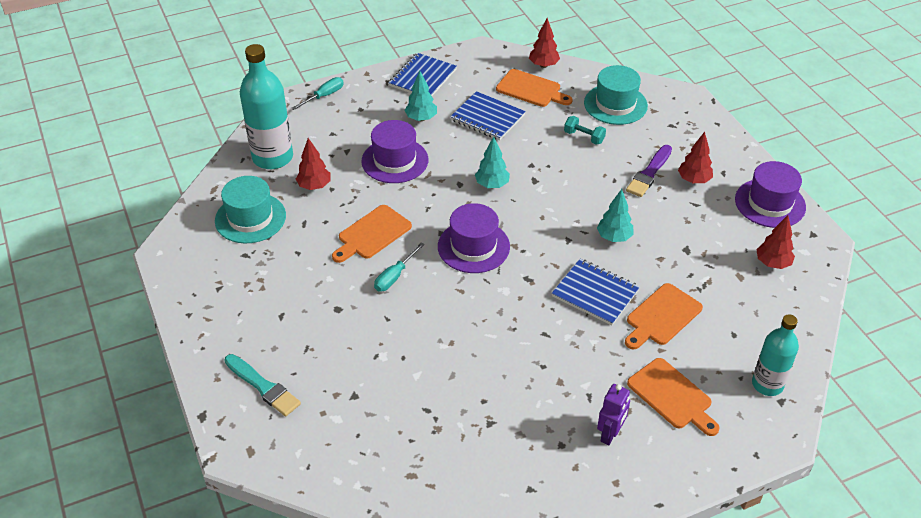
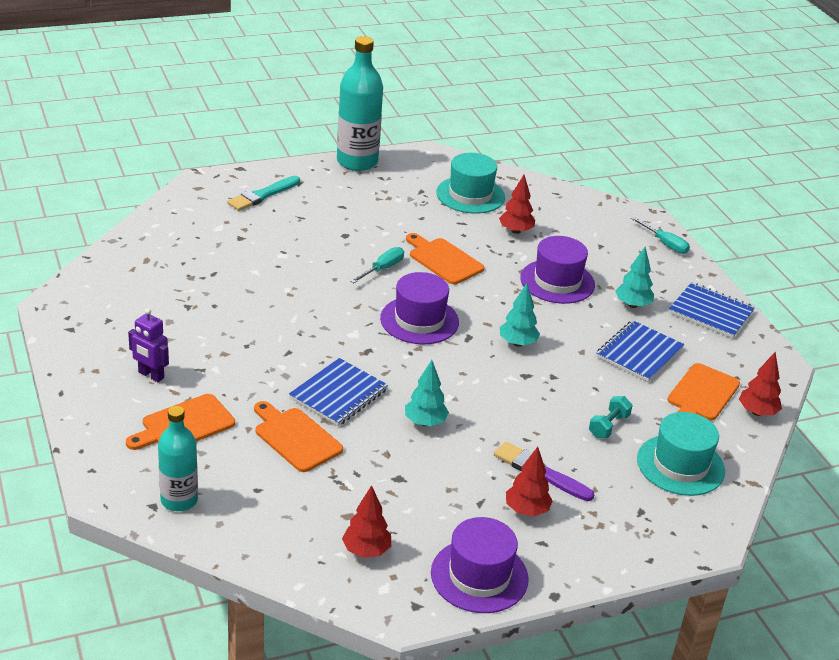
camera: 90 degrees right, 10 degrees down
(272, 157) = (559, 209): turquoise bottle -> turquoise bottle (357, 162)
(395, 276) = (382, 269): turquoise screwdriver -> turquoise screwdriver turned 90 degrees clockwise

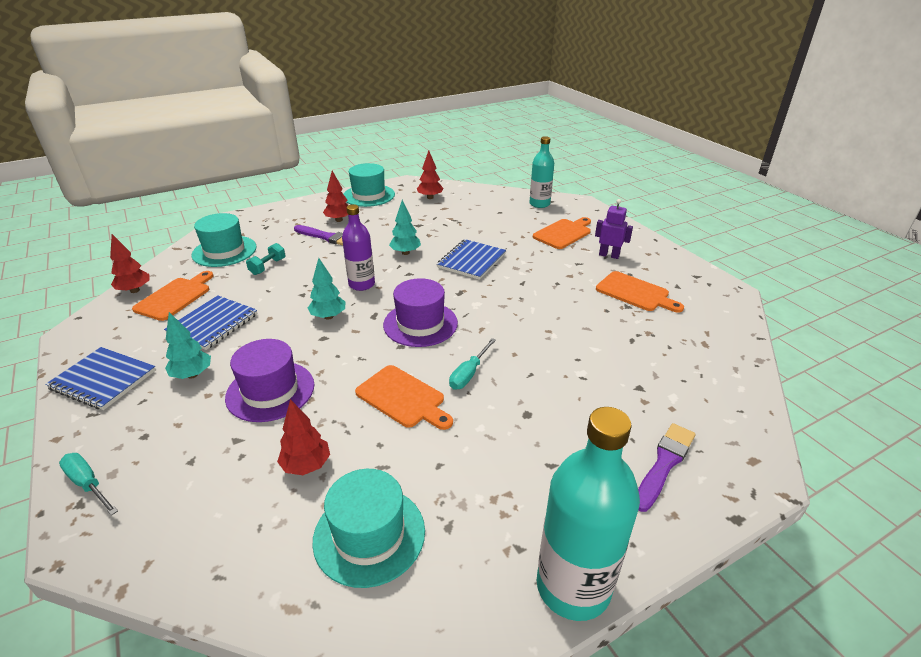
camera: 175 degrees right, 0 degrees up
(262, 195) = (664, 464): turquoise brush -> purple brush
(295, 437) = (490, 235): orange cutting board -> orange cutting board (635, 293)
(479, 576) = (369, 195): purple hat -> turquoise hat
(483, 379) = (362, 284): none -> purple bottle

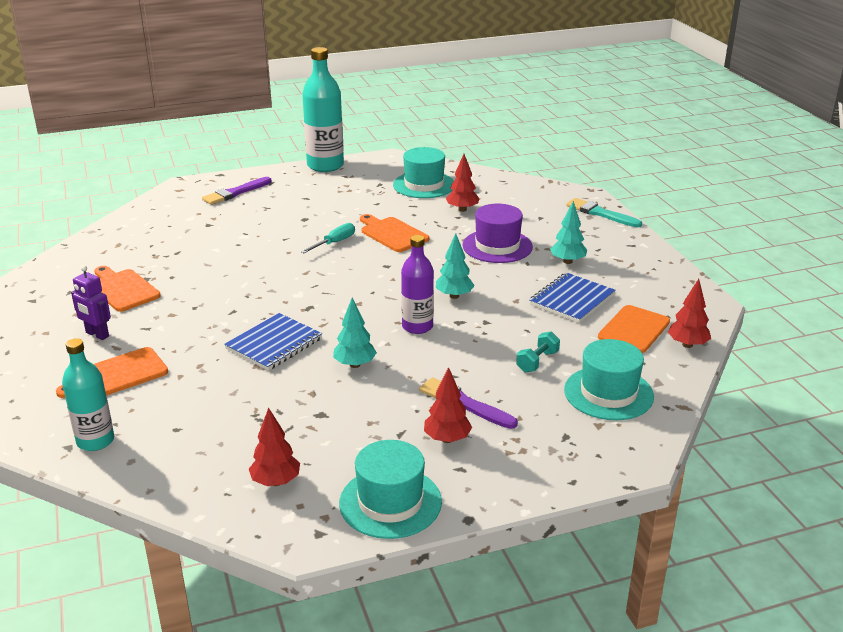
camera: 170 degrees left, 5 degrees down
(88, 484) = (600, 213): turquoise screwdriver -> turquoise brush
(103, 380) = (643, 264): blue notebook -> none
(420, 324) = (362, 281): purple hat -> none

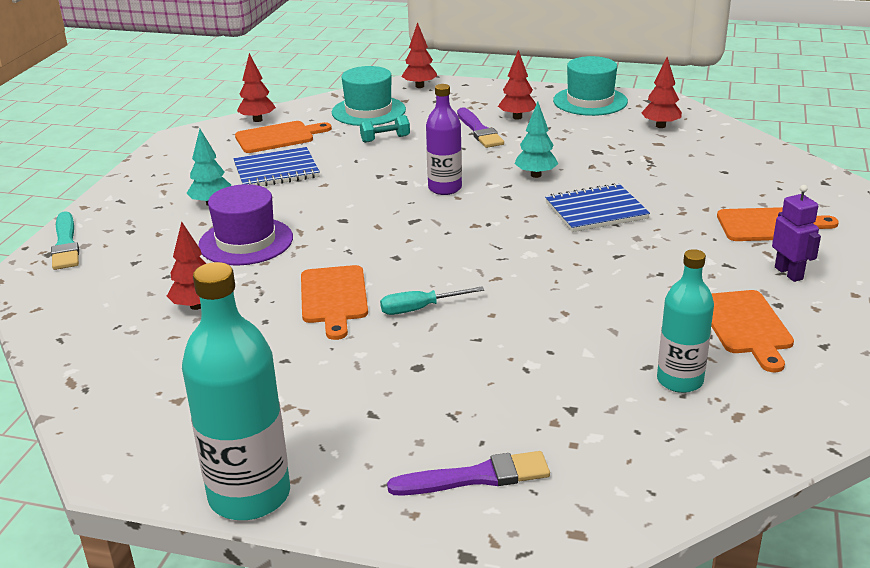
camera: 145 degrees left, 0 degrees up
(95, 441) = (799, 180): turquoise bottle -> turquoise bottle (680, 380)
(424, 185) = (171, 373): turquoise hat -> none
(454, 296) = (373, 204): turquoise tree -> none
(617, 456) = (419, 86): none -> red tree

